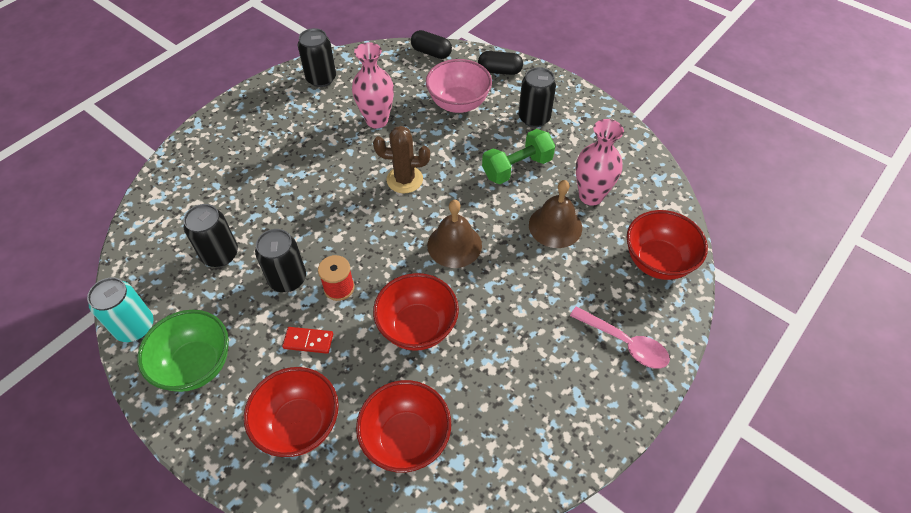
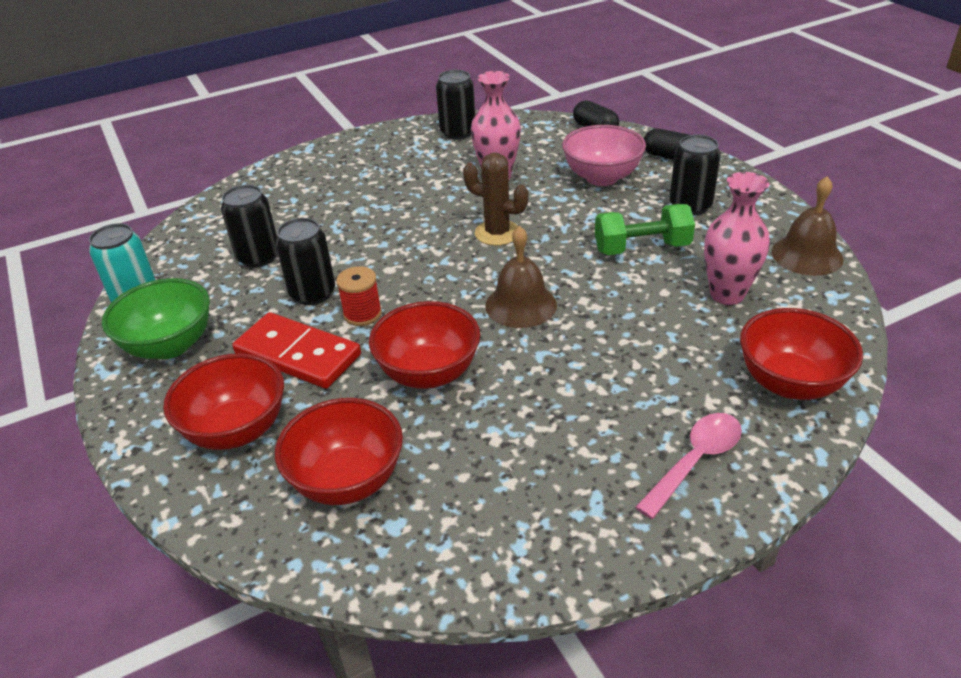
camera: 25 degrees right, 15 degrees down
(308, 341) = (298, 354): red domino -> red domino, size x2.03
(555, 226) = (661, 314): brown bell -> brown bell (807, 255)
(625, 343) = (695, 461): pink spoon -> pink spoon turned 105 degrees counterclockwise

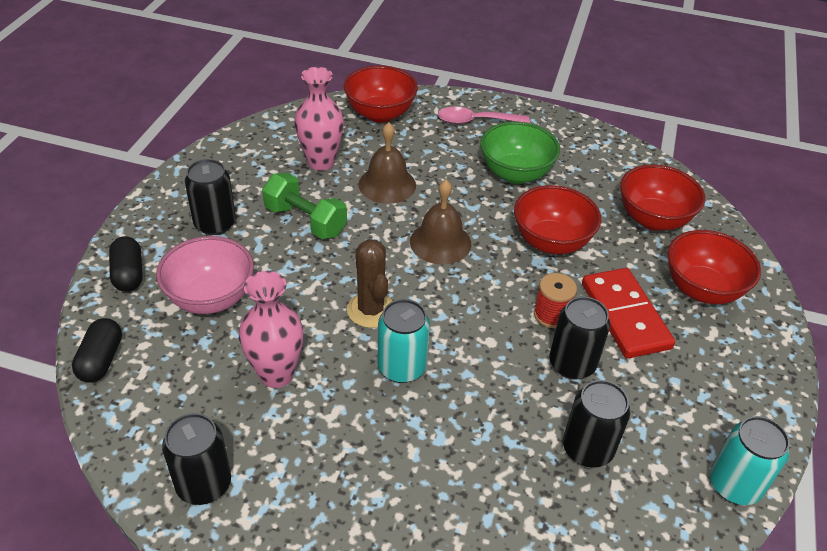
camera: 140 degrees left, 5 degrees up
(170, 345) = (721, 397): green bowl -> green bowl (515, 173)
(430, 221) = (401, 367): none -> turquoise can
(807, 255) = (235, 147): brown bell -> brown bell (387, 184)

